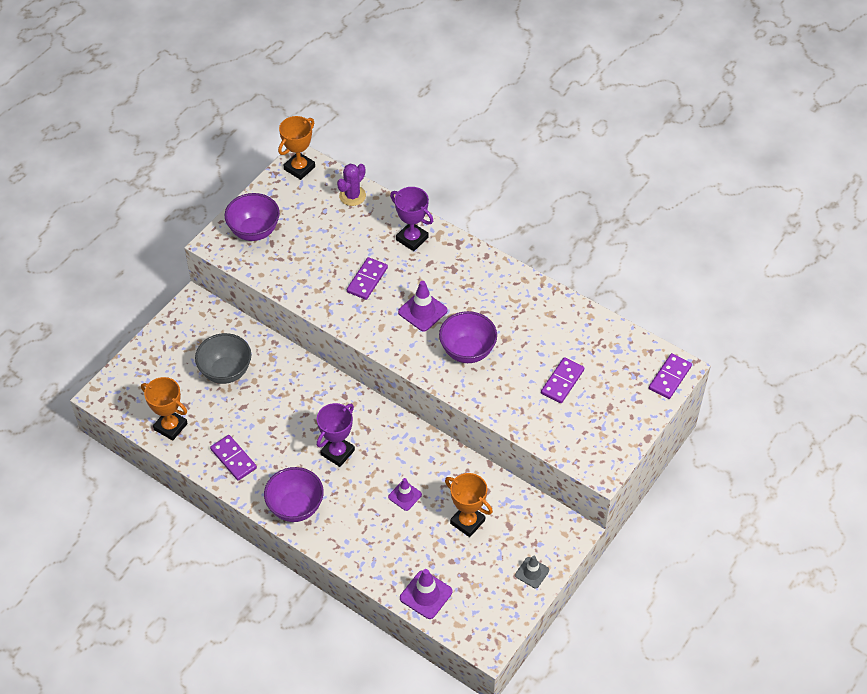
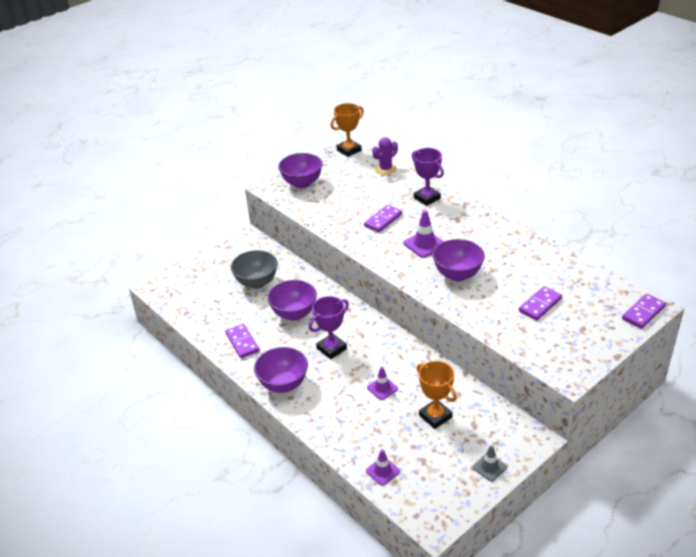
camera: 15 degrees right, 15 degrees down
(170, 426) = (199, 314): orange trophy -> none
(283, 411) = (294, 314): none -> purple bowl
(426, 595) = (382, 471): purple traffic cone -> purple traffic cone, size x0.66

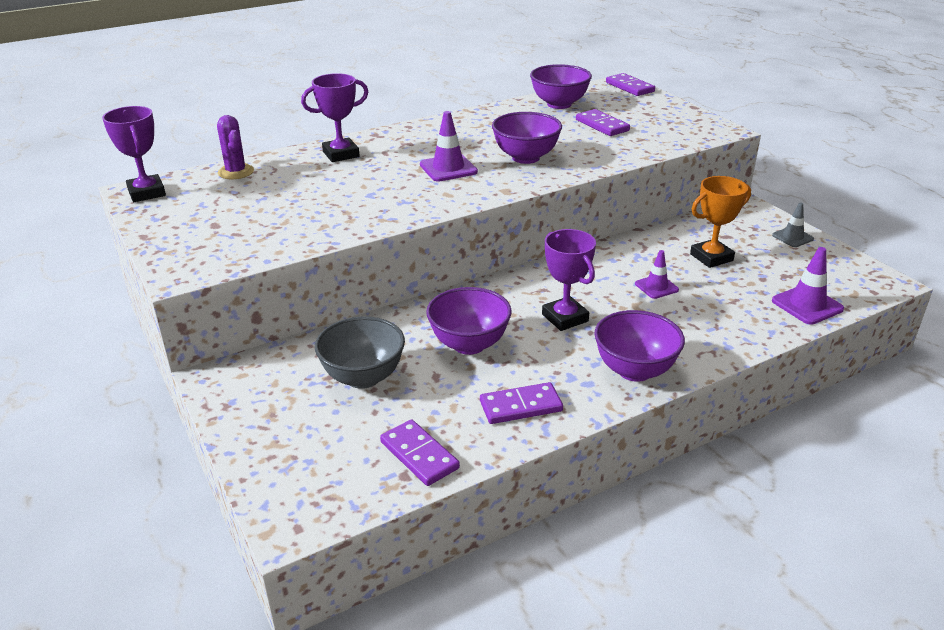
camera: 80 degrees left, 5 degrees down
(302, 183) = (201, 241): purple bowl -> purple bowl (559, 104)
(349, 150) = (147, 193): orange trophy -> purple trophy
(382, 471) = (807, 305): purple traffic cone -> purple traffic cone, size x1.52
(383, 220) = (369, 188): purple domino -> purple domino (419, 455)

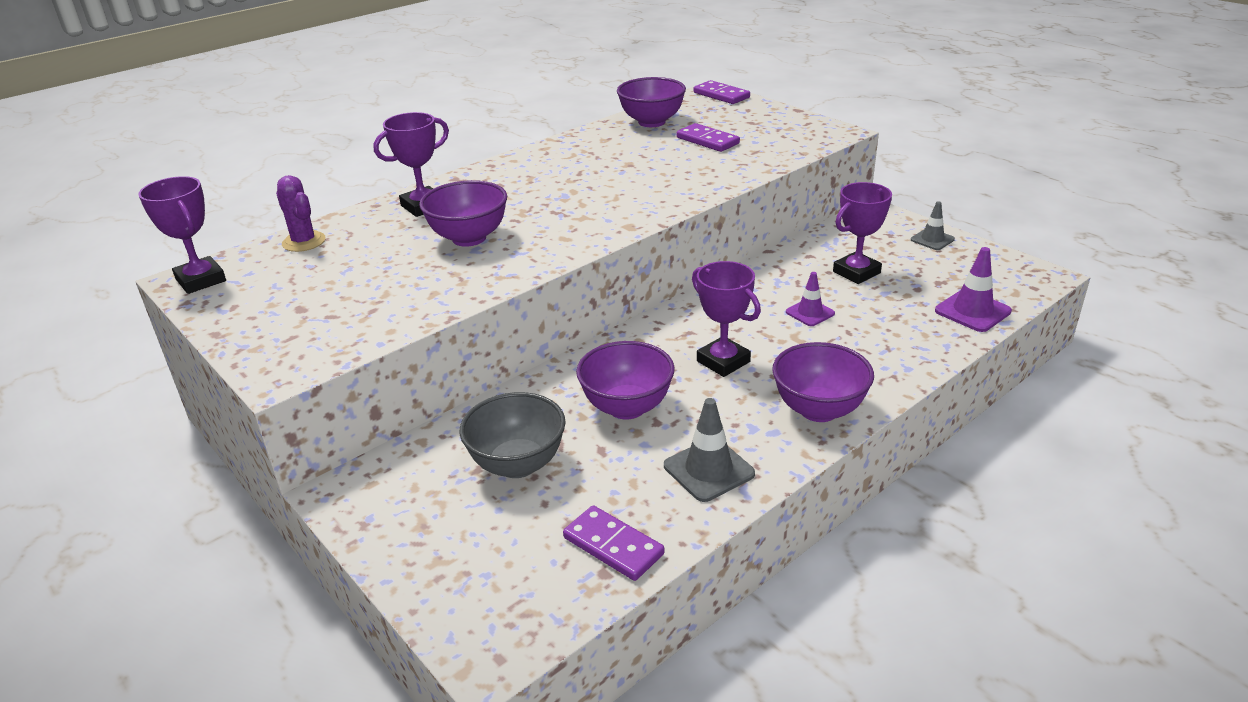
camera: 10 degrees left, 0 degrees up
(448, 168) = (554, 208): purple traffic cone -> none
(520, 406) = (708, 470): purple domino -> grey traffic cone
(525, 158) = (637, 186): purple bowl -> purple bowl (469, 238)
(711, 257) = (856, 272): orange trophy -> purple trophy

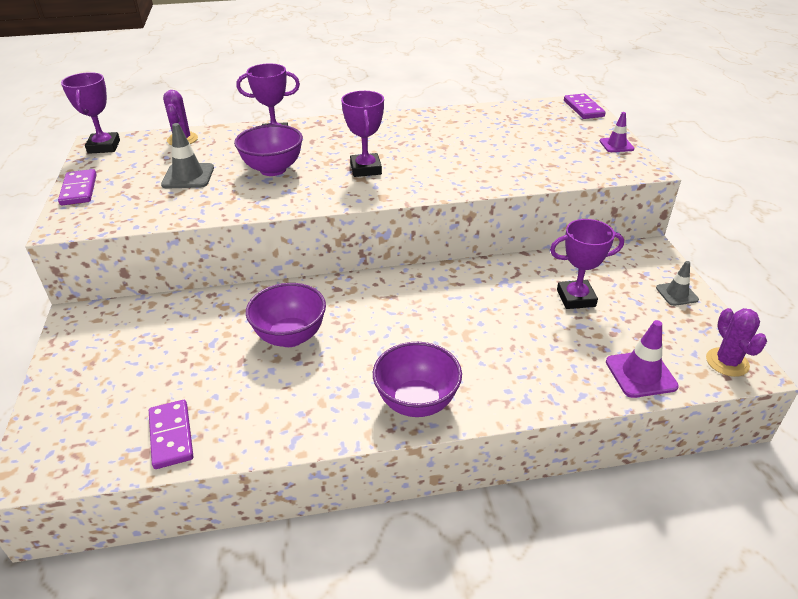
camera: 30 degrees right, 5 degrees up
(518, 464) = (183, 346): grey bowl -> none
(652, 122) = (501, 117): purple bowl -> none
(707, 140) = (525, 144): purple domino -> purple domino (79, 190)
(708, 470) = (289, 411): grey traffic cone -> grey traffic cone (188, 176)
(723, 361) = (391, 330): purple trophy -> purple trophy (366, 169)
(810, 313) = (499, 318): purple traffic cone -> purple traffic cone (616, 145)
(1023, 277) = (727, 362): none -> purple cactus

